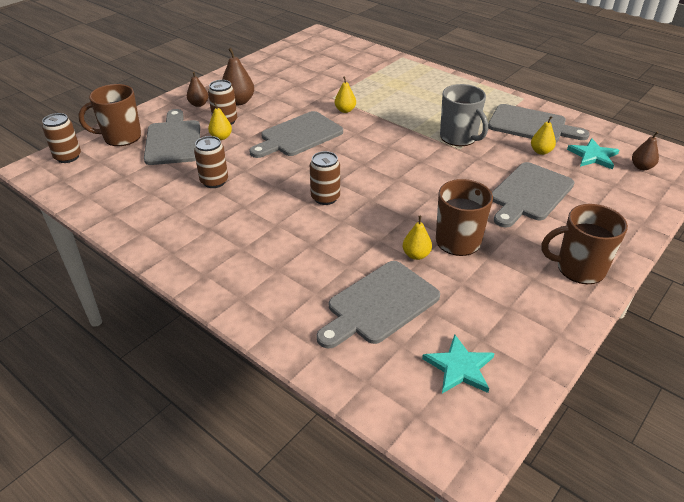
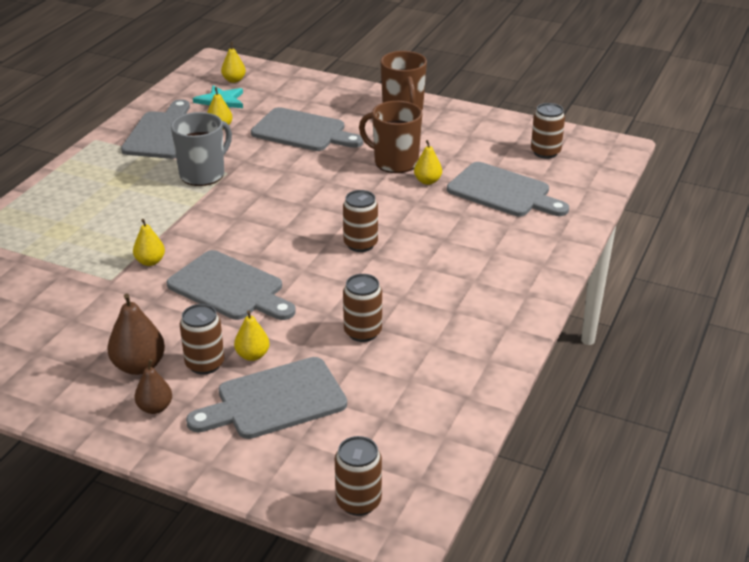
camera: 105 degrees left, 5 degrees down
(121, 137) = (281, 462): brown mug -> none
(459, 367) = (545, 152): turquoise star -> brown can
(641, 167) = (234, 80): brown pear -> yellow pear

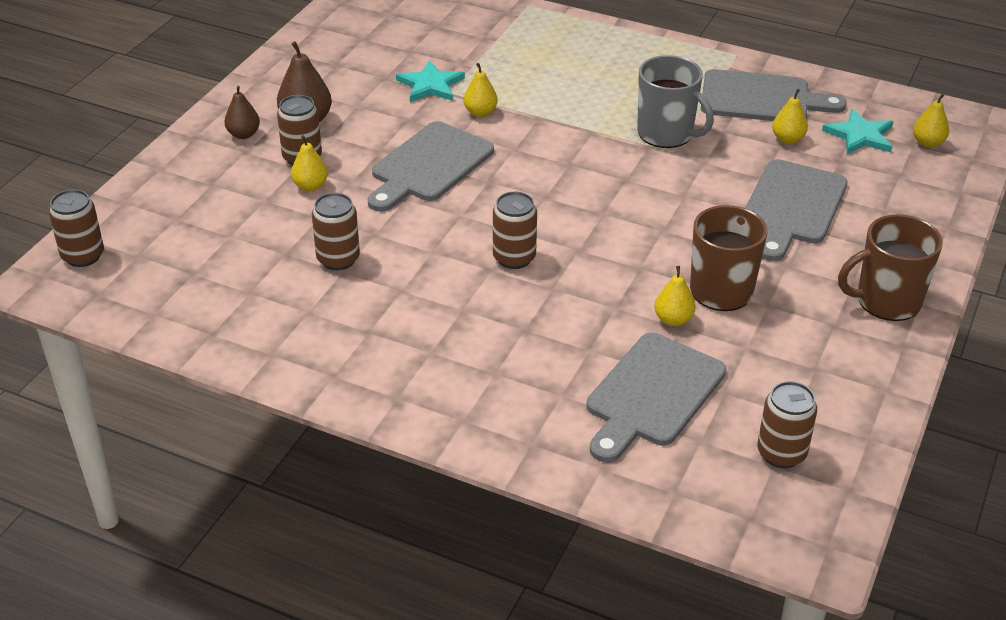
camera: 90 degrees right, 5 degrees up
(95, 290) = (430, 85): none -> turquoise star
(275, 400) = (238, 202): grey cutting board -> none

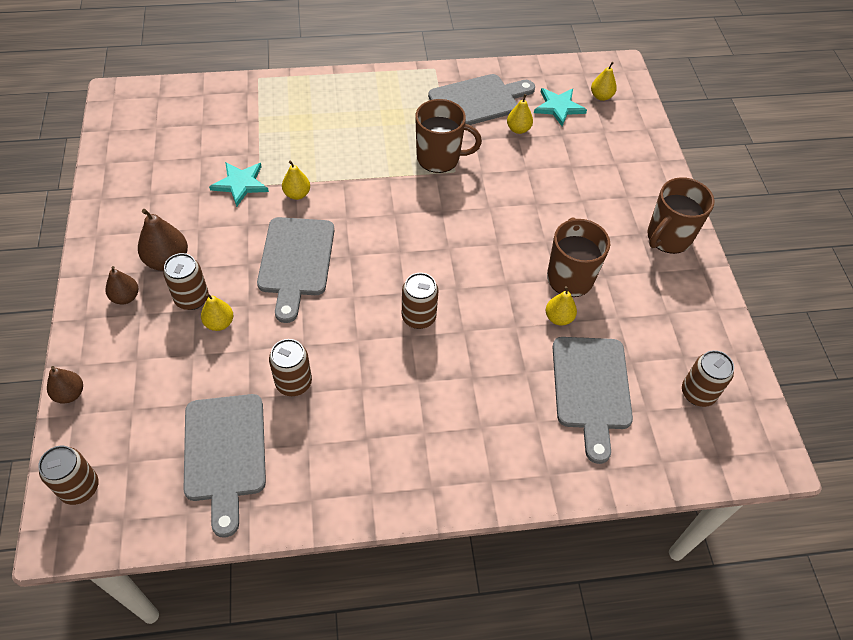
camera: 35 degrees left, 15 degrees up
(134, 186) = (70, 394): none -> brown pear
(666, 134) = (439, 158): grey mug -> brown mug
(792, 206) = (561, 185): grey cutting board -> grey cutting board (225, 453)

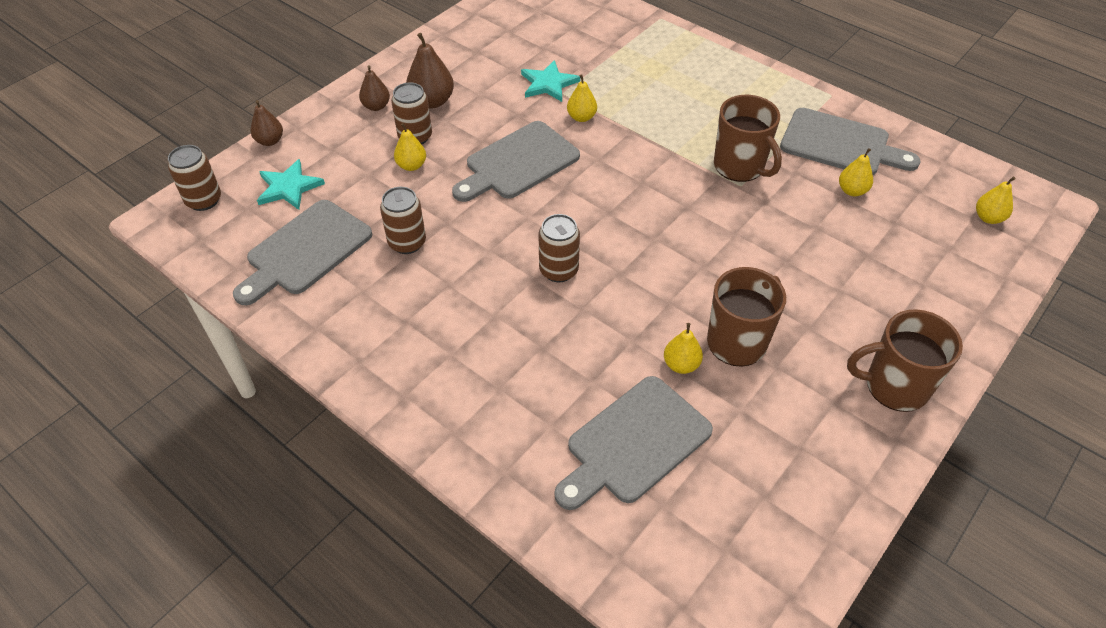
camera: 50 degrees right, 5 degrees down
(559, 107) = (923, 199): turquoise star -> turquoise star (289, 187)
(697, 393) = (736, 538): brown can -> none

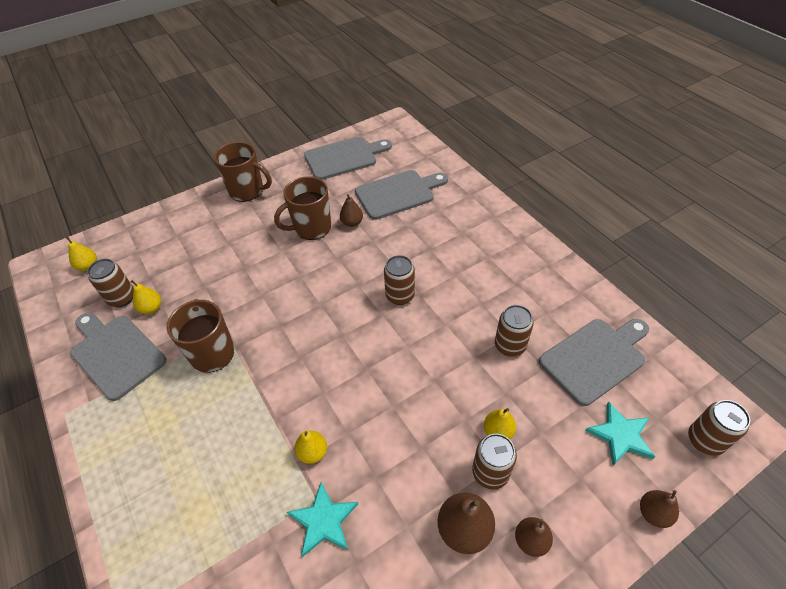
camera: 160 degrees left, 0 degrees up
(518, 163) = (396, 407): grey cutting board -> grey cutting board (344, 158)
(681, 365) = (352, 223): yellow pear -> brown pear
(899, 193) = (122, 298): none -> brown can

